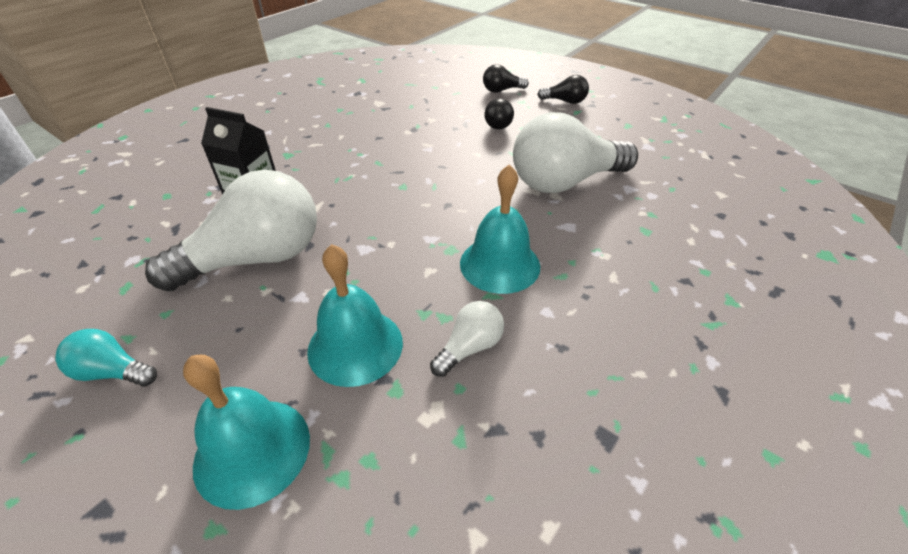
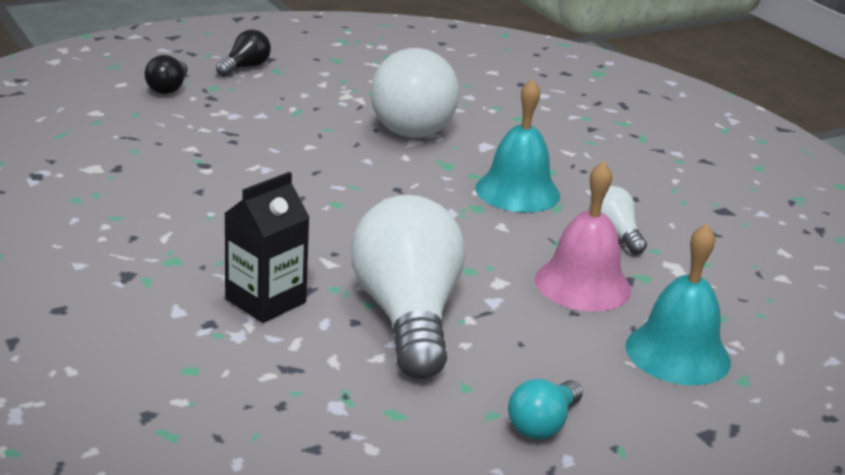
camera: 70 degrees left, 15 degrees down
(355, 346) = (583, 284): turquoise bell -> pink bell
(498, 123) = (254, 115): black light bulb -> none

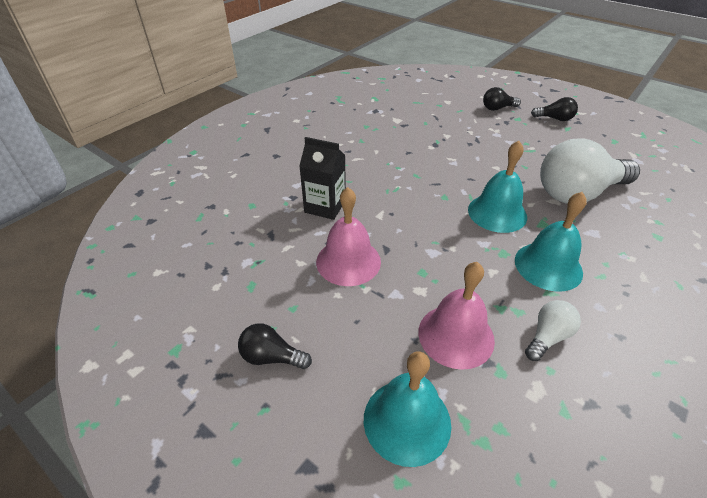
camera: 70 degrees right, 15 degrees up
(403, 183) = (497, 213): none -> turquoise bell
(407, 317) = (348, 261): white light bulb -> pink bell
(542, 424) = (272, 357): turquoise light bulb -> black light bulb

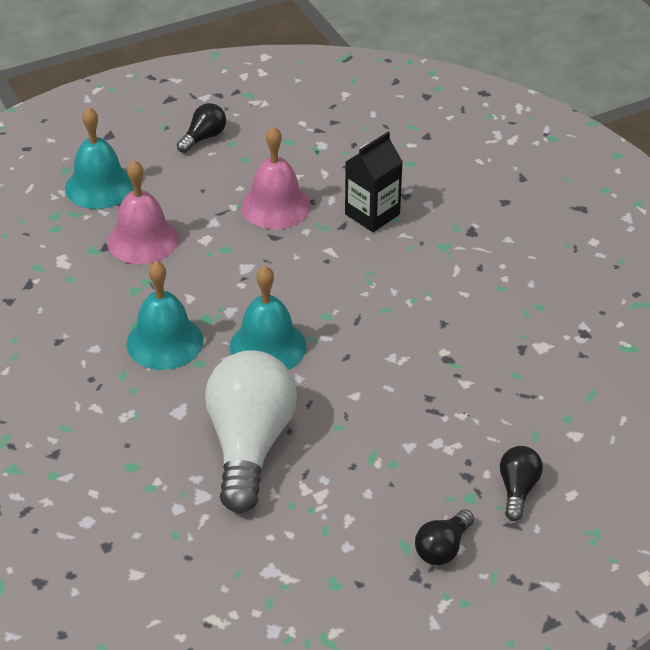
camera: 115 degrees right, 0 degrees up
(547, 337) = (96, 294): white light bulb -> none

